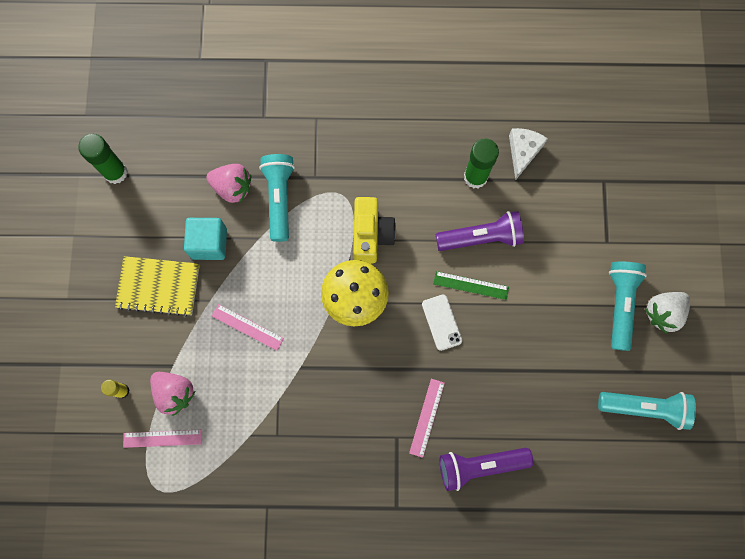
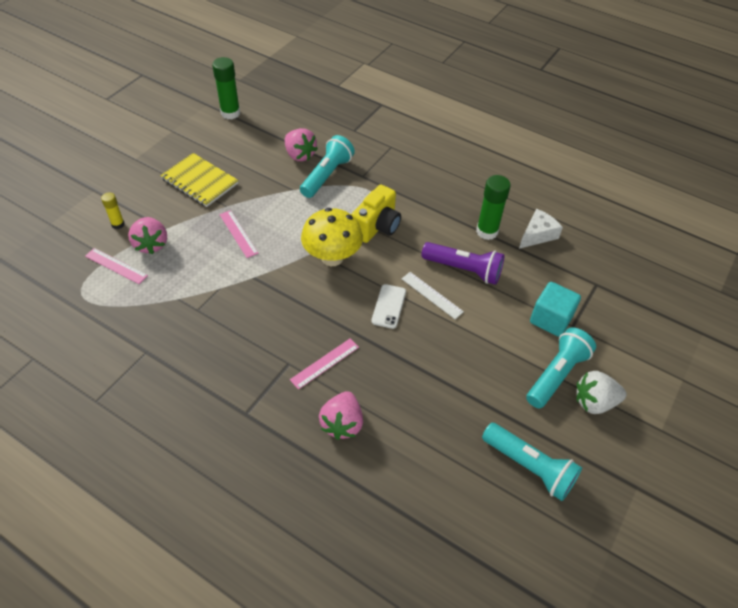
camera: 30 degrees right, 25 degrees down
(209, 243) = (256, 176): turquoise cube -> turquoise cube (550, 319)
(471, 285) = (432, 295): green ruler -> white ruler
(480, 465) = (342, 423): purple flashlight -> pink strawberry

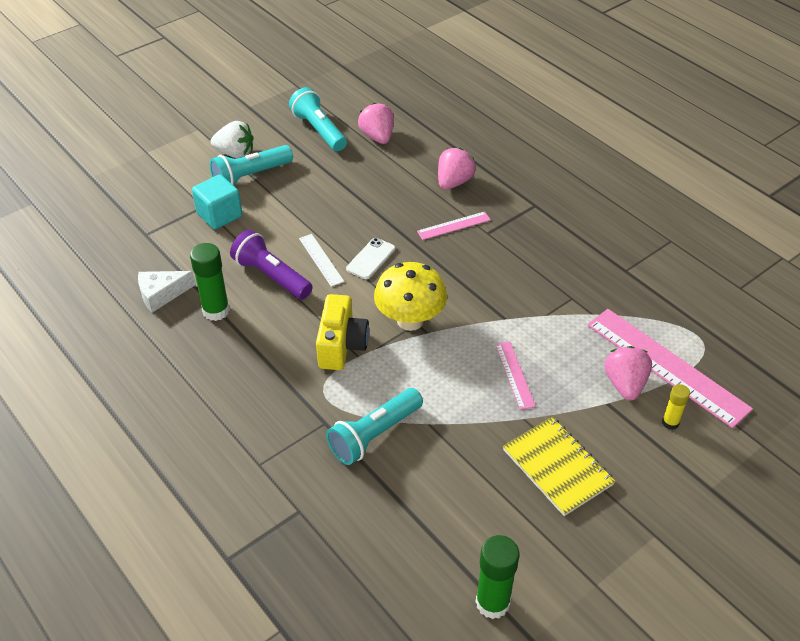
camera: 160 degrees left, 5 degrees down
(116, 266) = (666, 366): pink ruler -> pink ruler, size x2.09
(299, 155) = (401, 481): pink strawberry -> pink strawberry (377, 137)
(376, 226) = (341, 346): yellow camera -> yellow camera turned 135 degrees clockwise

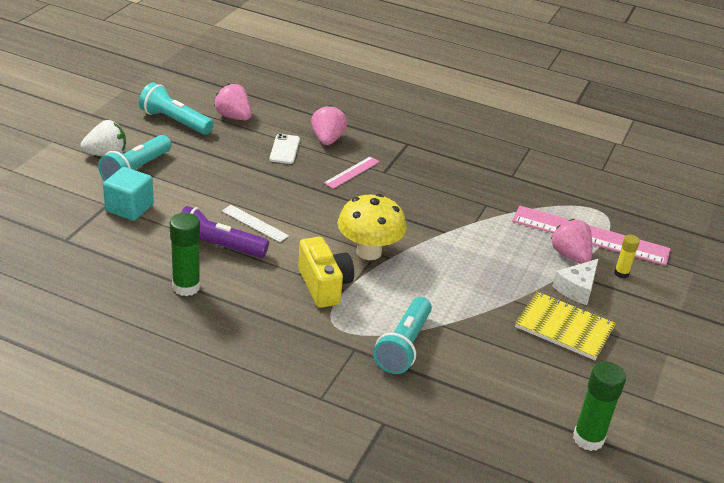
camera: 30 degrees left, 10 degrees down
(161, 294) = (121, 286): white cheese -> white cheese (577, 288)
(371, 259) = (299, 213): white phone -> white phone (285, 149)
(514, 374) = (483, 271): pink ruler -> none

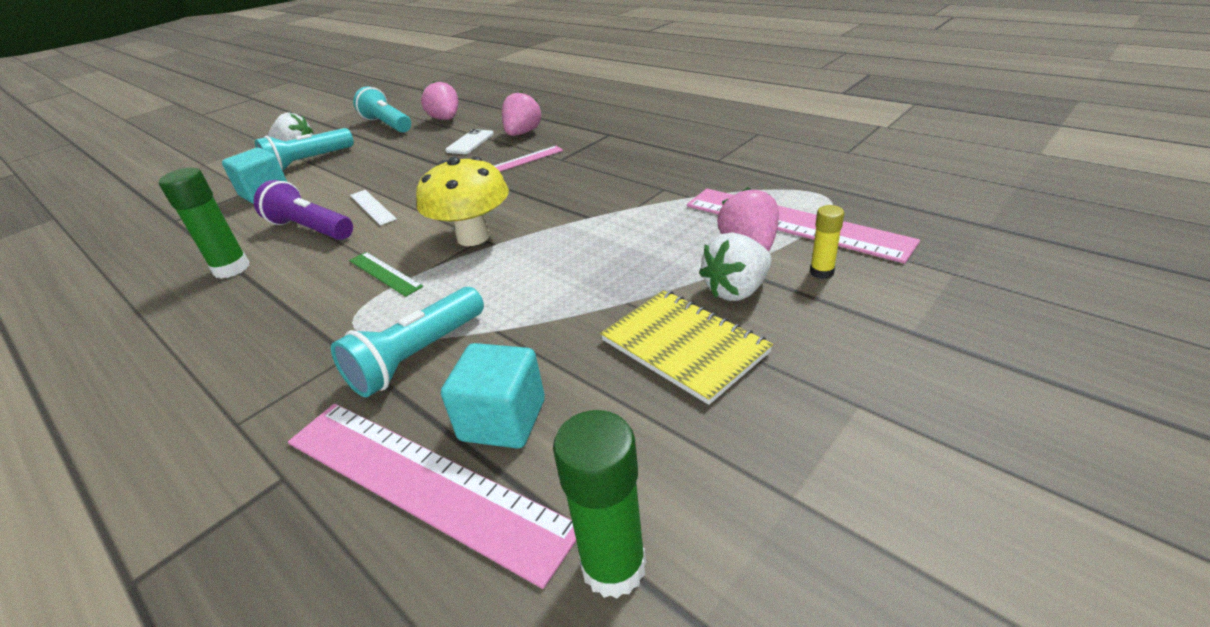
camera: 25 degrees right, 0 degrees up
(324, 286) = (385, 273): yellow camera -> green ruler
(467, 415) = (422, 482): none -> pink ruler
(487, 379) = (503, 420): none -> turquoise cube
(577, 288) = (736, 290): white cheese -> white strawberry

